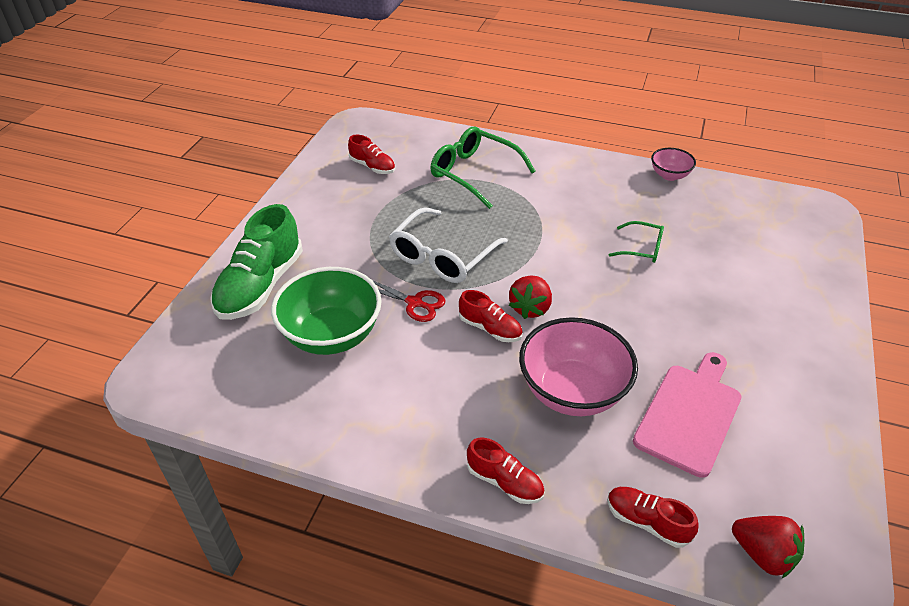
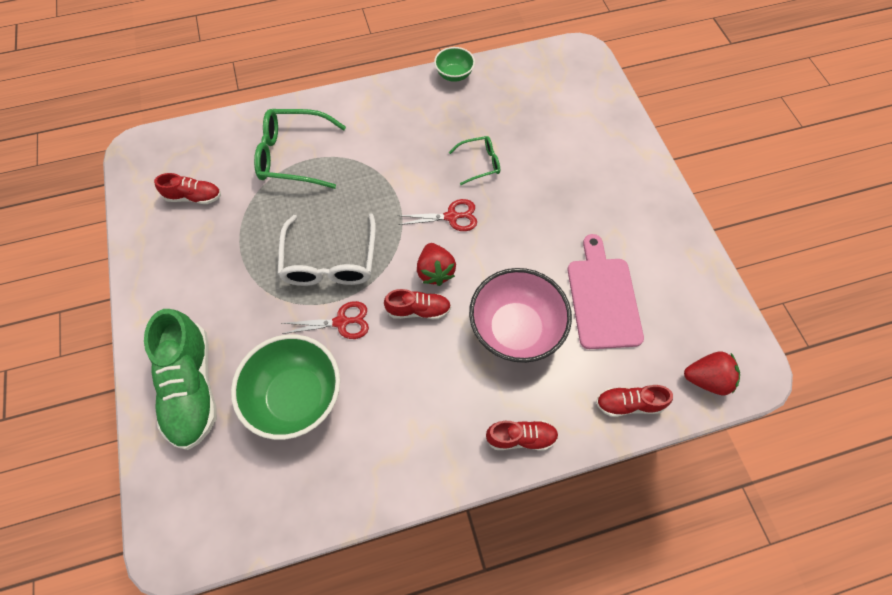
camera: 35 degrees left, 20 degrees up
(580, 275) = (451, 217): none -> red scissors
(669, 175) = (454, 75): pink bowl -> green bowl

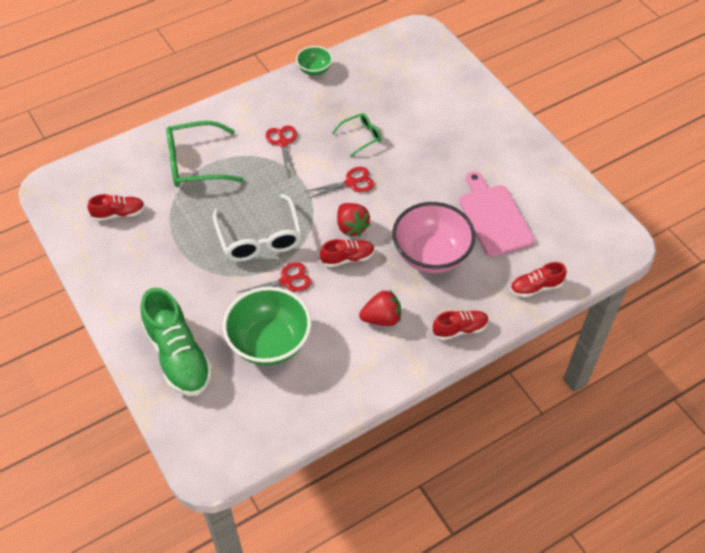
camera: 15 degrees left, 10 degrees down
(393, 152) = (283, 143): none -> red scissors
(706, 379) = (590, 257): red strawberry -> red strawberry (382, 318)

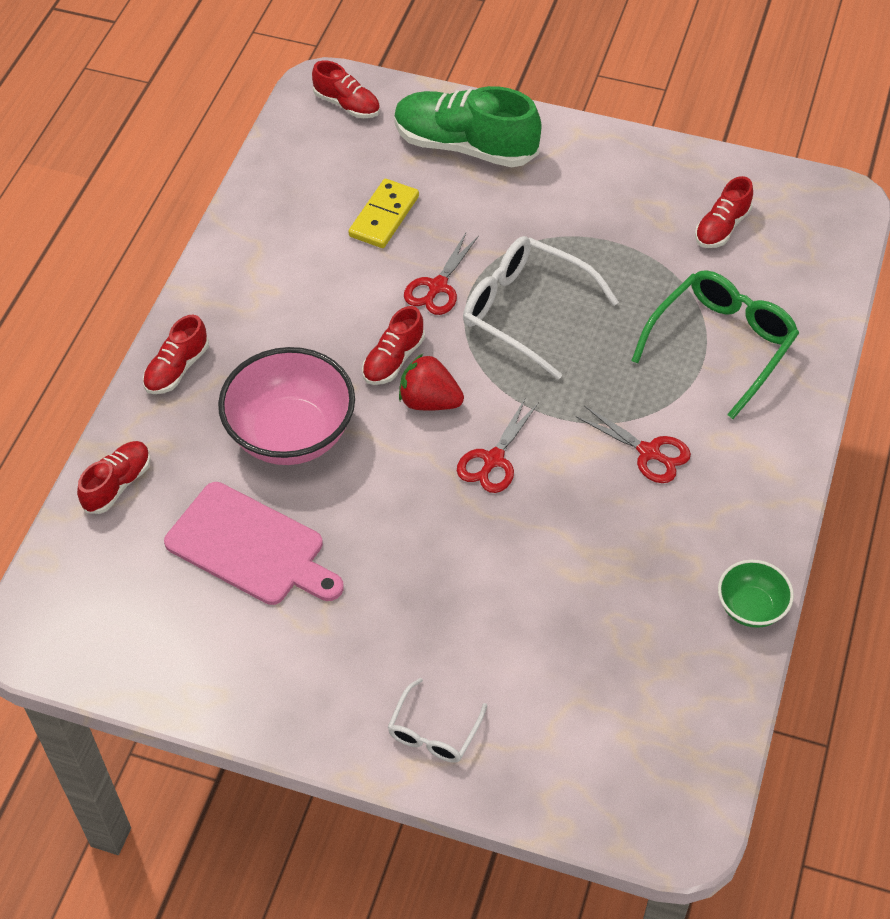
camera: 140 degrees right, 0 degrees up
(209, 440) = (347, 105): none -> red shoe
(269, 343) = (384, 216): green bowl -> yellow domino
(361, 137) = (555, 540): green glasses -> none
(382, 318) = (283, 320): red strawberry -> none
(478, 106) = (434, 731): none -> white glasses

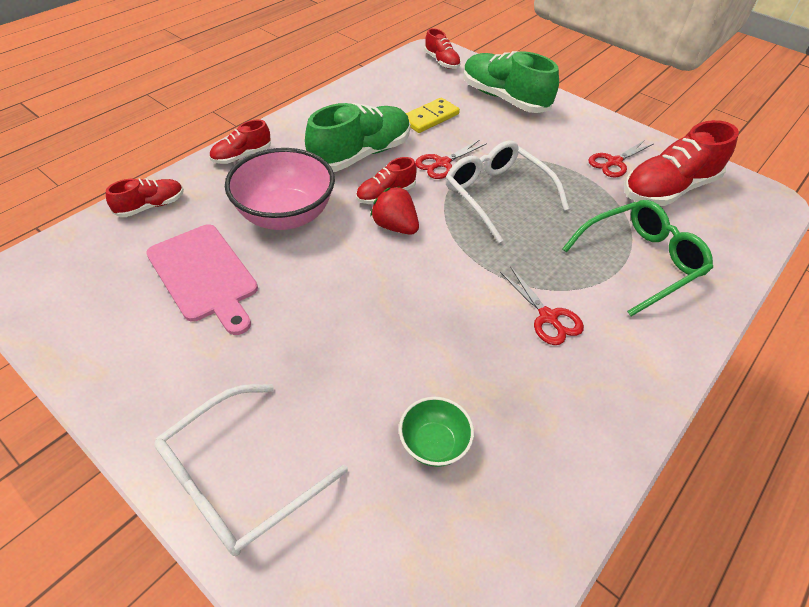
camera: 20 degrees right, 5 degrees down
(328, 310) = (361, 154): none -> green shoe
(434, 731) = (239, 479): white glasses -> white glasses, size x1.83
(493, 460) = (420, 280): red scissors -> red scissors (614, 162)
(721, 227) = (668, 189): red shoe -> red shoe, size x1.89
(751, 607) = (589, 483): green bowl -> green bowl (434, 444)

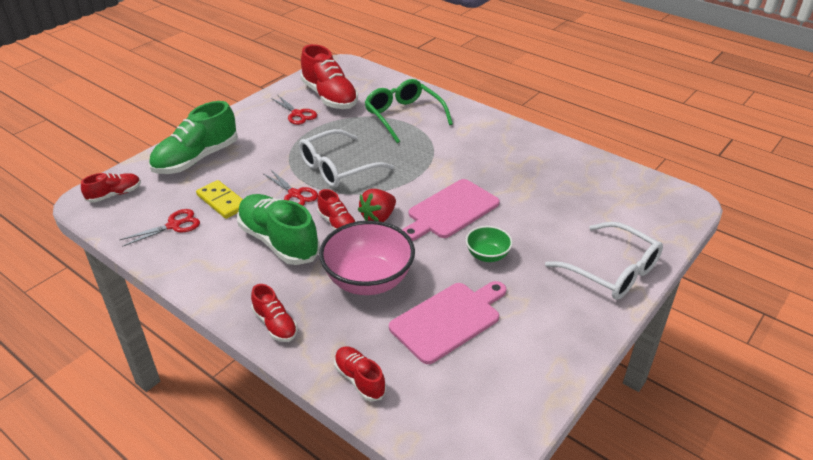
camera: 90 degrees left, 10 degrees down
(405, 295) = (450, 211): none -> pink cutting board
(434, 444) = (561, 197): green bowl -> green bowl (487, 255)
(548, 317) = (458, 153): red scissors -> red scissors (174, 225)

